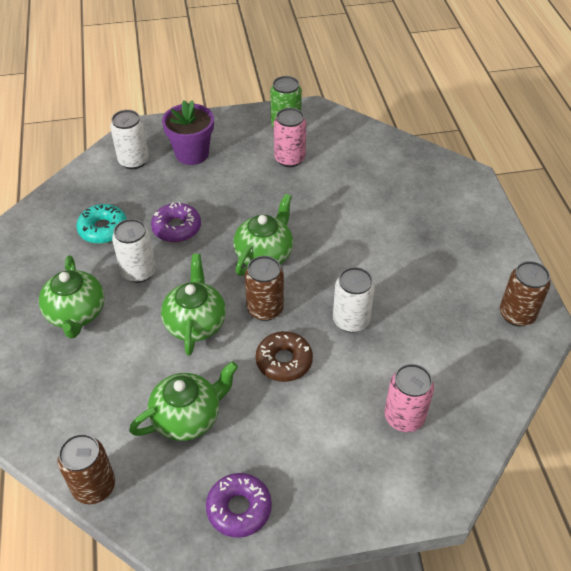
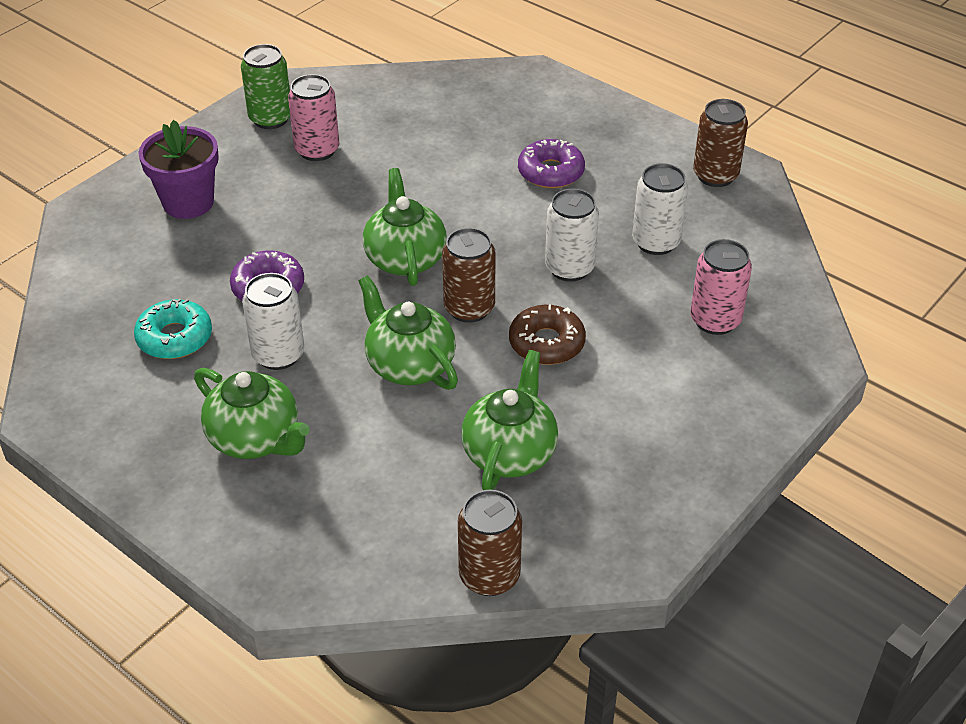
camera: 40 degrees left, 5 degrees down
(134, 161) = (119, 247): white can -> white can (656, 242)
(239, 508) = (657, 493): purple donut -> purple donut (550, 172)

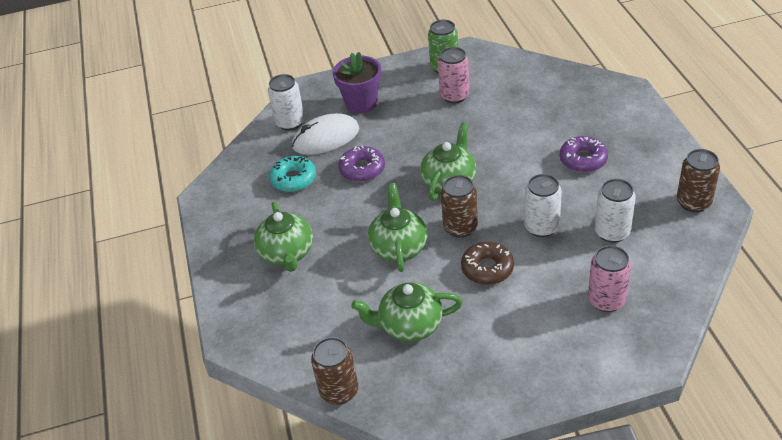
camera: 40 degrees right, 0 degrees up
(175, 266) = (326, 138): none -> white mouse
(278, 355) = (336, 211): white can -> white can (290, 122)
(510, 453) = (410, 325): green teapot -> green teapot turned 150 degrees counterclockwise

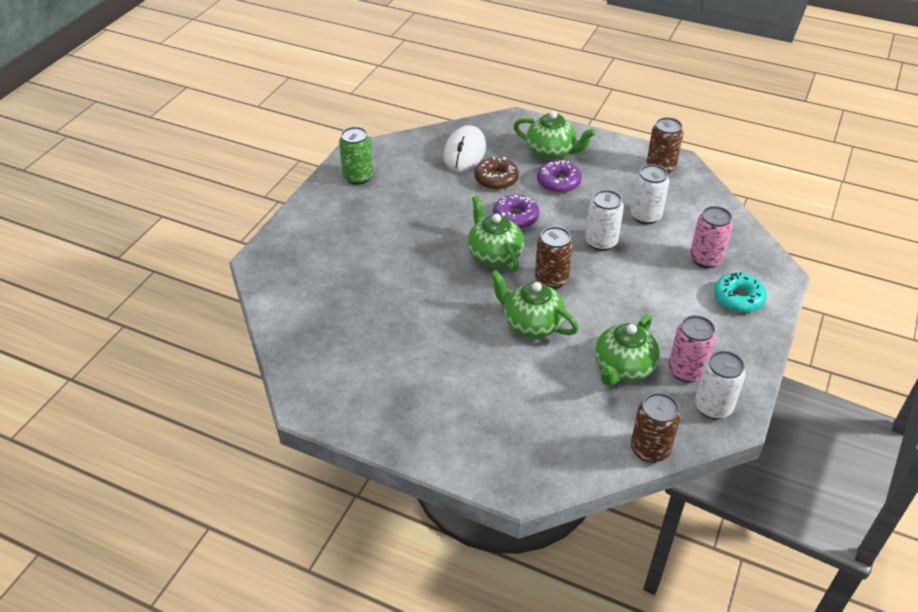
camera: 55 degrees left, 0 degrees up
(287, 253) = (456, 392): green teapot -> green teapot (551, 152)
(290, 122) = (290, 296): white can -> white can (713, 407)
(293, 179) = (368, 336): turquoise donut -> turquoise donut (738, 298)
(326, 138) = (343, 288): white mouse -> white mouse (464, 152)
(361, 103) = (330, 243): purple flower pot -> none
(362, 169) = (413, 290): purple donut -> purple donut (515, 217)
(454, 96) = (400, 193): pink can -> pink can (686, 371)
(487, 268) = (611, 293): brown donut -> brown donut (496, 179)

